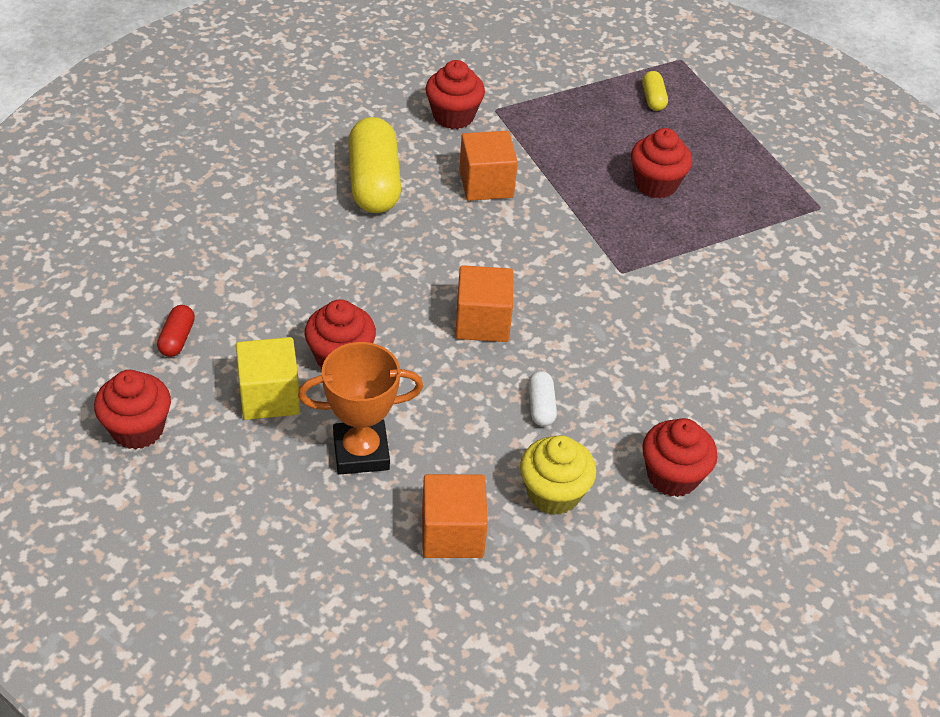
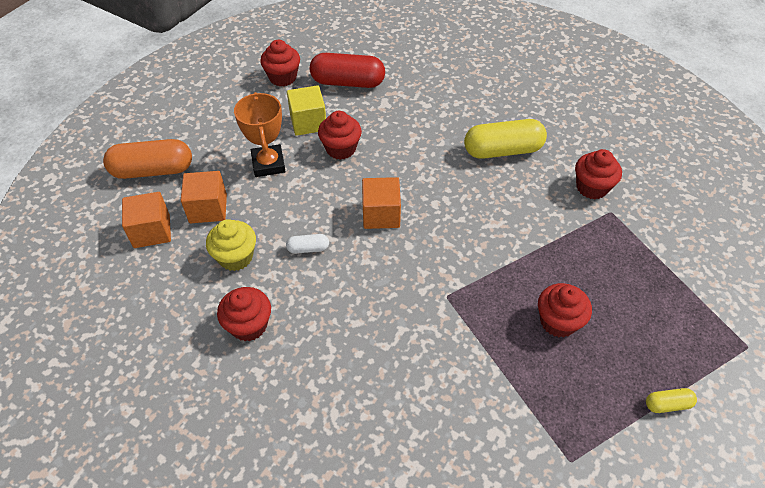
camera: 90 degrees right, 5 degrees up
(177, 339) = (348, 82): red capsule -> red capsule, size x2.15
(352, 623) = (153, 170): none -> orange capsule
(486, 184) = (521, 210): orange cube -> orange cube (152, 231)
(653, 99) = (675, 322): yellow capsule -> yellow capsule (667, 404)

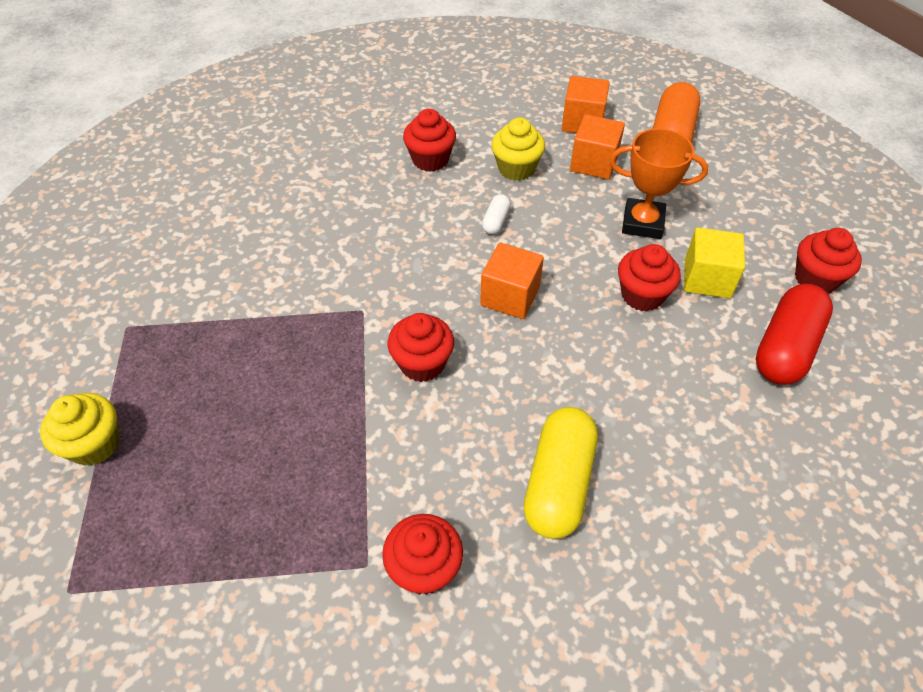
camera: 115 degrees right, 0 degrees up
(558, 321) = (259, 397): red cupcake -> red cupcake (422, 363)
(667, 404) = (95, 444): yellow capsule -> yellow cupcake

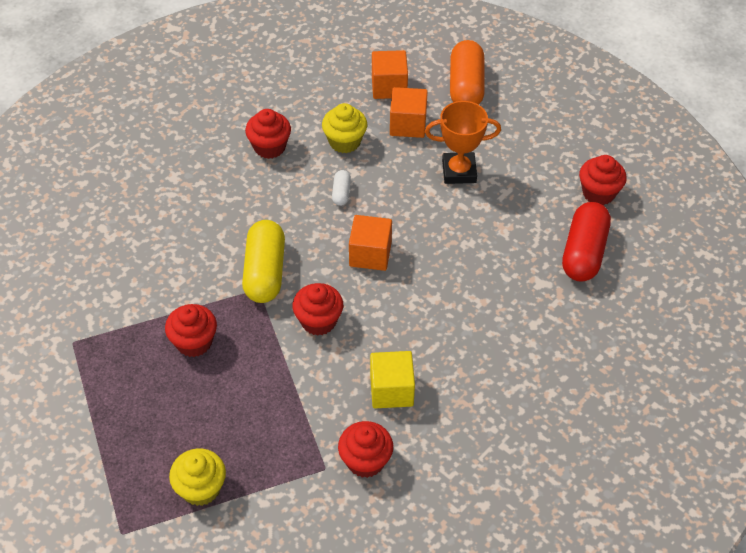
camera: 15 degrees left, 0 degrees up
(95, 444) = (91, 434): yellow cupcake -> yellow cupcake (201, 488)
(558, 483) = (442, 385): yellow capsule -> yellow capsule (265, 272)
(642, 295) = (471, 232): red cupcake -> red cupcake (194, 342)
(707, 278) = (517, 209): yellow cube -> yellow cube (391, 390)

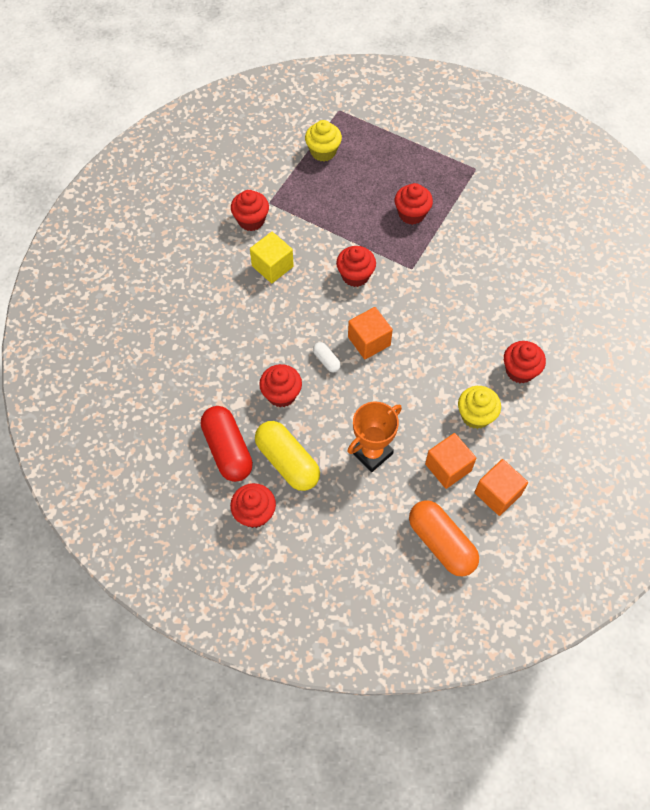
camera: 140 degrees right, 10 degrees up
(265, 272) = (420, 282): yellow capsule -> yellow capsule (287, 462)
(341, 193) = (433, 372): white capsule -> white capsule (326, 360)
(495, 264) = (281, 394): none -> red cupcake

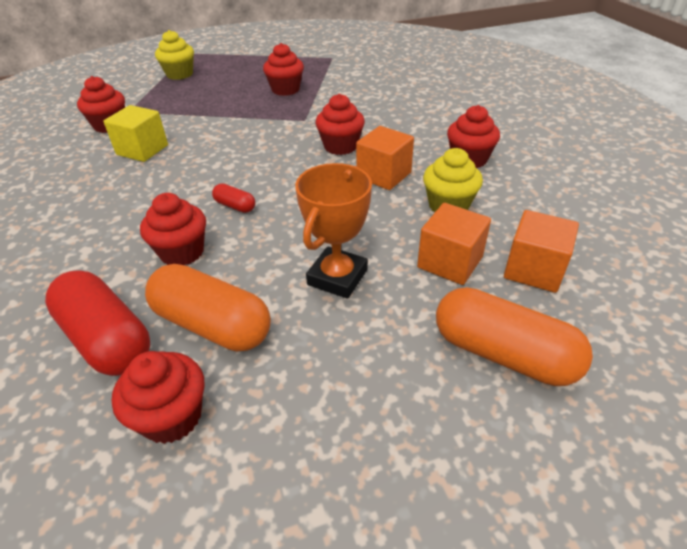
camera: 20 degrees left, 20 degrees down
(287, 462) = (212, 325): yellow capsule -> orange capsule
(326, 360) = (235, 206): white capsule -> red capsule
(355, 275) = (244, 136): red cupcake -> red cupcake (340, 146)
(369, 341) = (282, 178): orange cube -> orange cube (384, 175)

